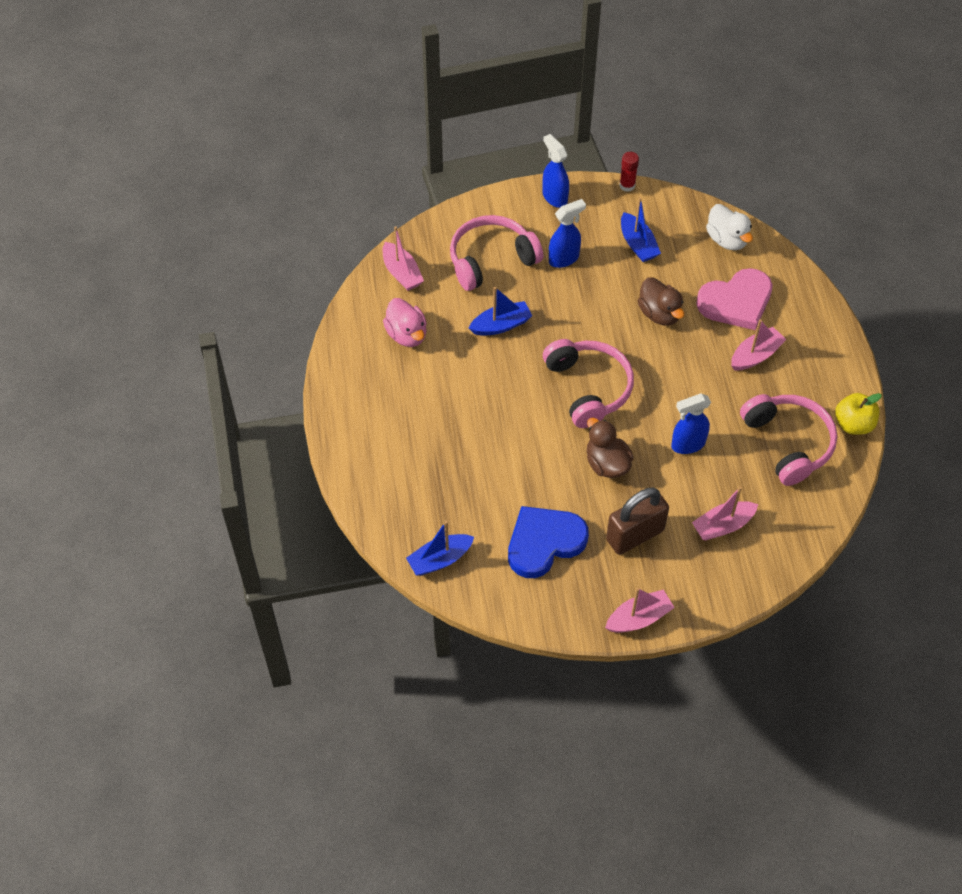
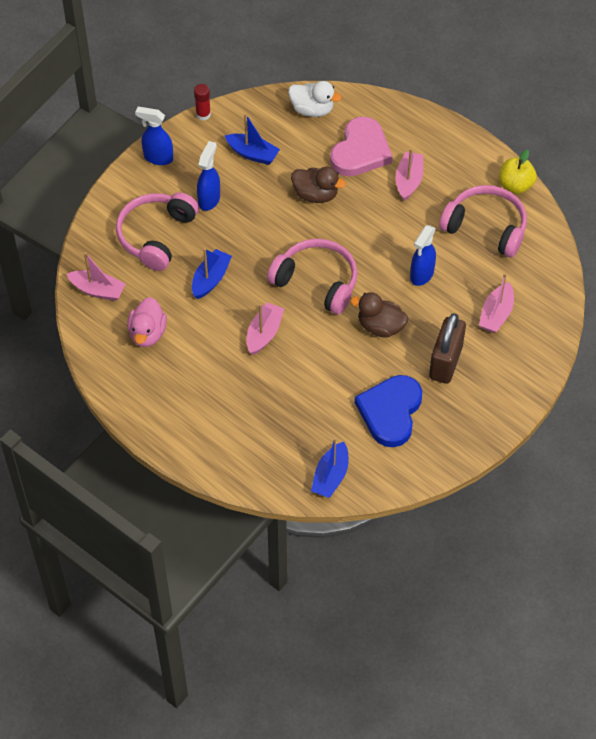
camera: 40 degrees left, 0 degrees up
(407, 334) = (147, 333): pink duck -> pink duck turned 75 degrees clockwise
(638, 618) = (500, 416): pink boat -> pink boat (264, 333)

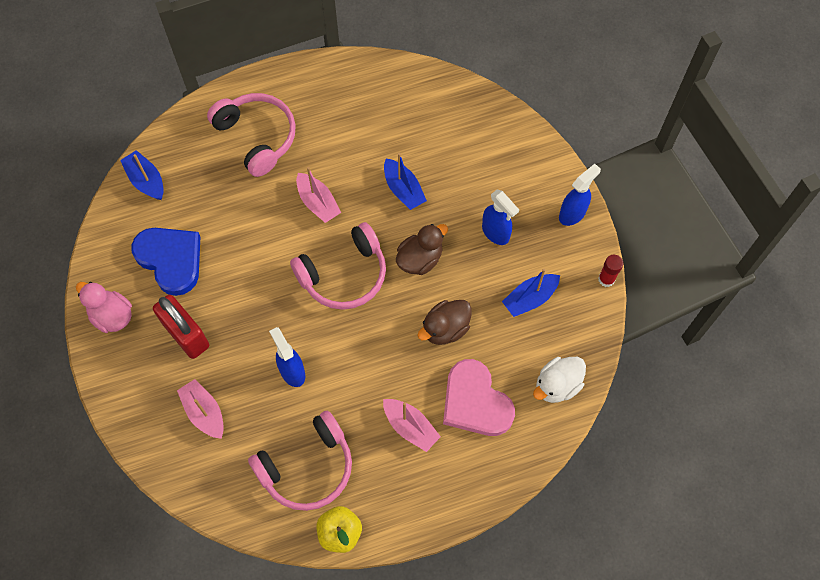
camera: 120 degrees right, 10 degrees up
(98, 290) = (447, 98): pink boat -> none
(147, 333) = (378, 115): pink duck -> pink duck (112, 316)
(156, 235) = (479, 169): pink headphones -> pink headphones (257, 137)
(380, 326) = (260, 301): brown duck -> brown duck (420, 259)
(445, 362) = (186, 335): brown padlock -> red padlock

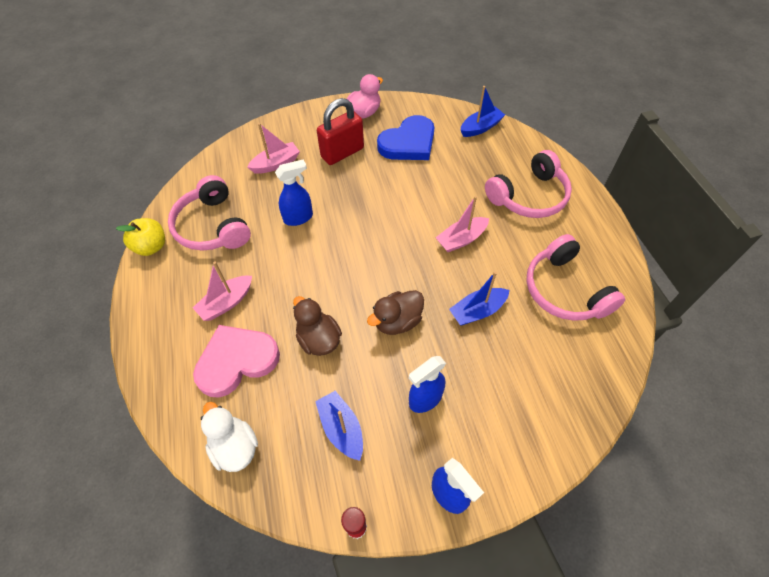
camera: 95 degrees right, 10 degrees down
(344, 274) = (385, 257): pink headphones -> pink headphones (565, 290)
(420, 259) = (397, 321): brown duck -> brown duck turned 90 degrees clockwise

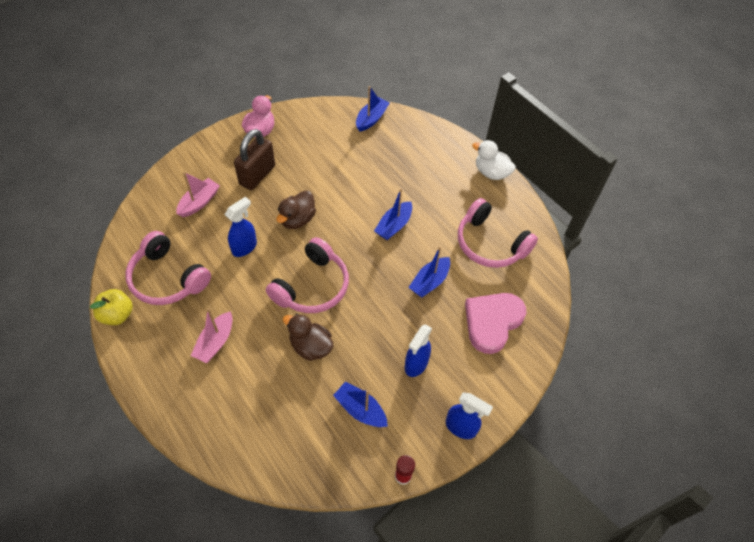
camera: 25 degrees left, 0 degrees up
(235, 447) = (280, 454): white duck -> white duck (491, 172)
(236, 361) = (248, 387): pink heart -> pink heart (492, 322)
(342, 153) = (257, 175): red padlock -> brown padlock
(397, 321) = (369, 311): brown duck -> brown duck (297, 219)
(408, 143) = (313, 150): blue heart -> none
(461, 239) = (394, 226): pink boat -> blue boat
(529, 196) = (434, 172): pink headphones -> pink headphones (312, 286)

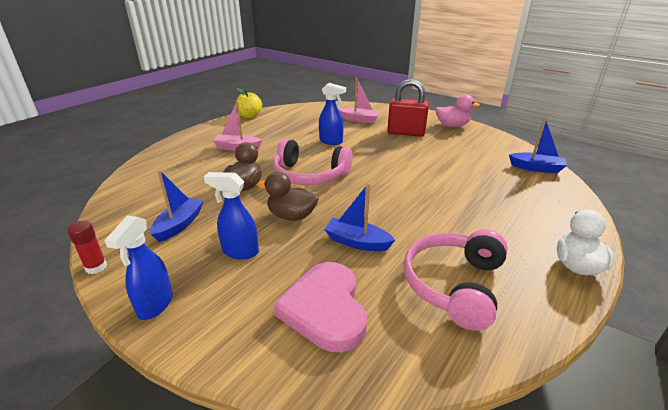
camera: 75 degrees right, 25 degrees down
(167, 278) = (286, 123): pink headphones -> none
(257, 175) = (406, 133): brown padlock -> red padlock
(297, 219) = (376, 156): brown duck -> brown duck (291, 216)
(394, 226) = (414, 205): blue boat -> none
(492, 322) = (325, 309): pink heart -> pink heart turned 120 degrees counterclockwise

